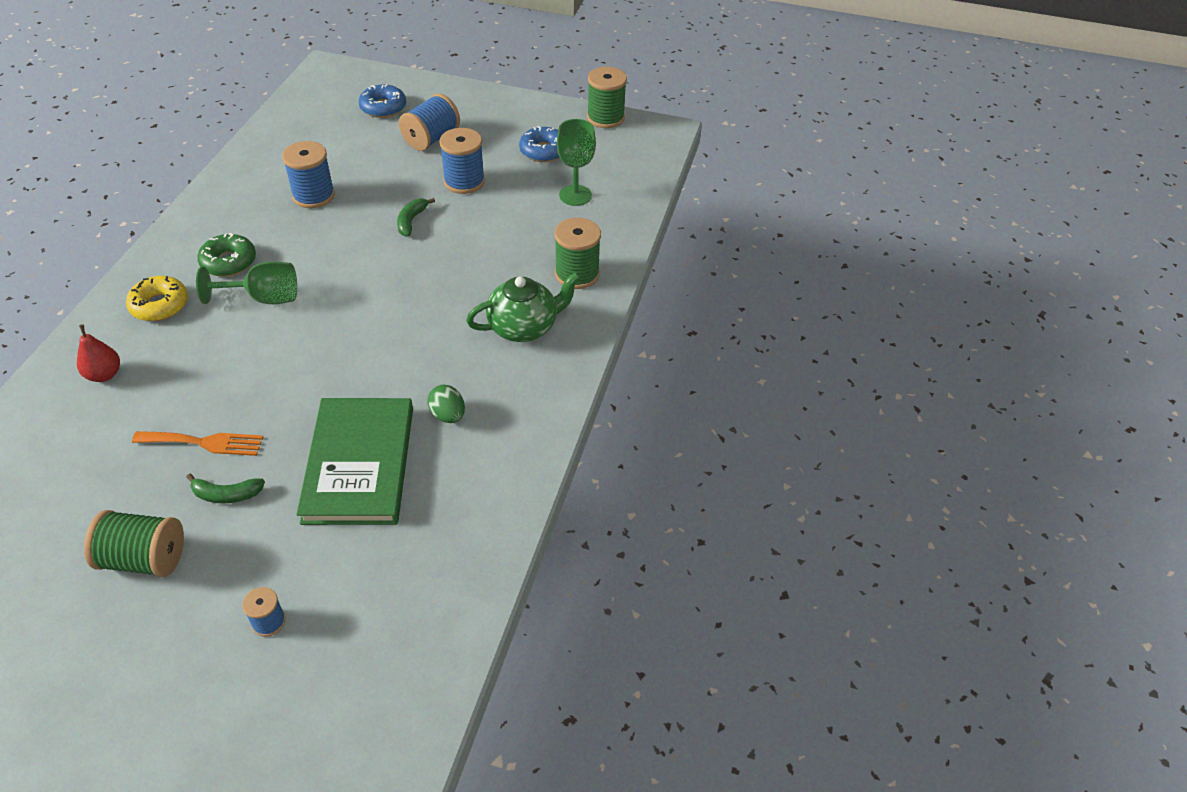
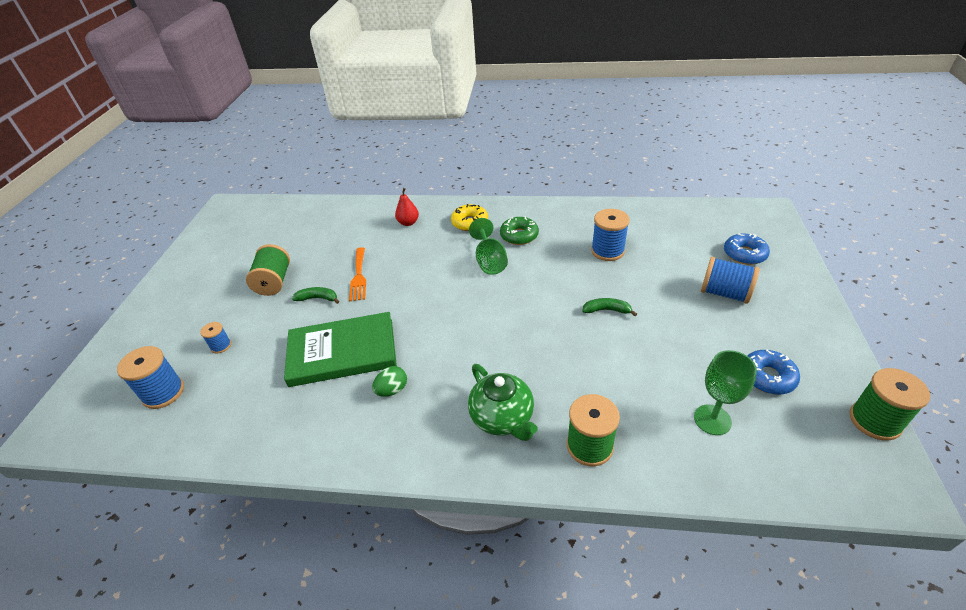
camera: 85 degrees right, 5 degrees down
(226, 494) = (318, 298): green banana -> green banana turned 105 degrees clockwise
(464, 181) = (679, 329): blue spool -> blue spool (163, 393)

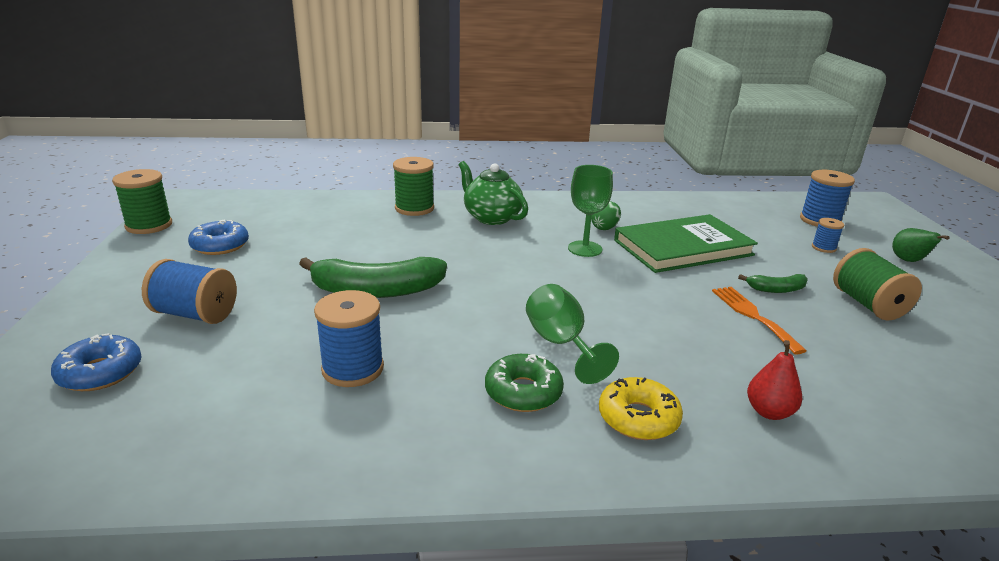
camera: 165 degrees right, 15 degrees down
(177, 325) = (908, 261): none -> green pear
(607, 310) = (376, 290): green banana -> green banana, size x2.07
(712, 420) = (300, 222): green goblet -> green goblet (585, 249)

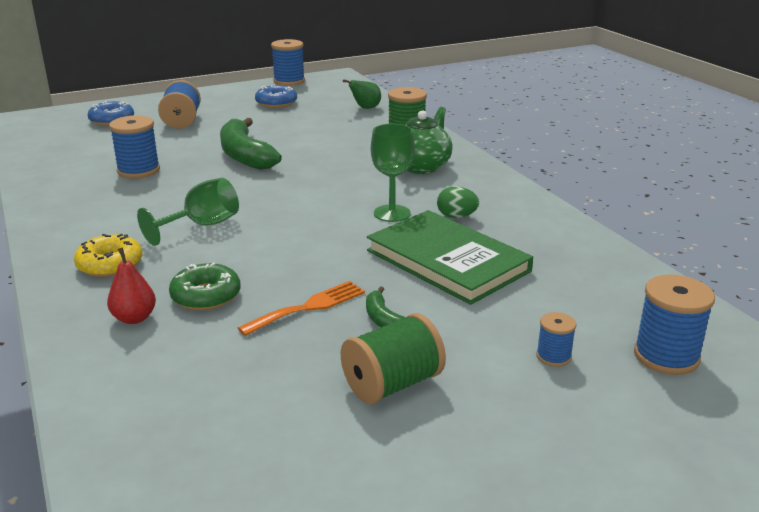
camera: 70 degrees right, 0 degrees up
(149, 225) = (289, 81): green spool -> blue spool
(523, 392) = (130, 222): green donut -> green donut (206, 296)
(908, 261) = (584, 434): green pear -> green pear (365, 108)

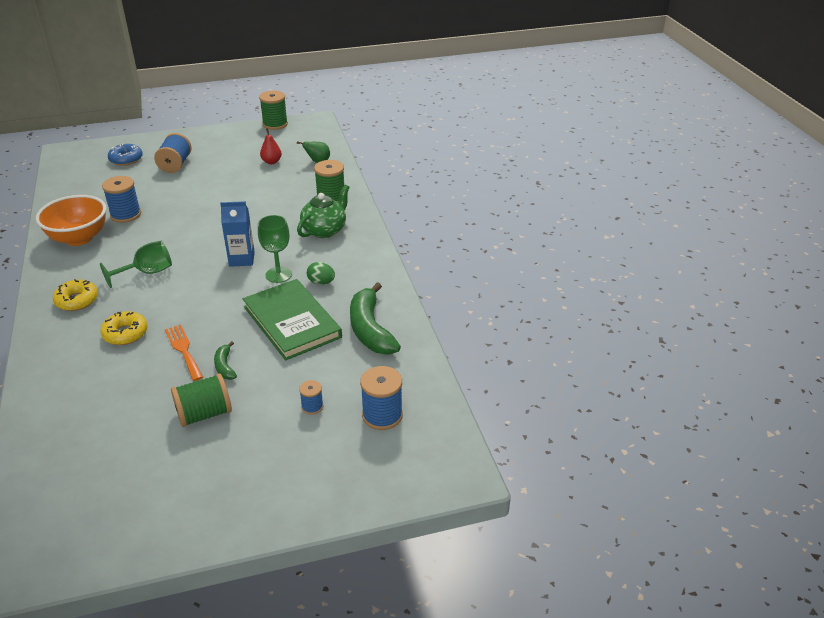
camera: 10 degrees right, 10 degrees up
(81, 198) = (79, 238): none -> orange bowl
(134, 318) = (76, 346): red pear -> red pear (271, 162)
(206, 296) = (125, 333): green donut -> yellow donut
(245, 155) = (205, 206): green banana -> green banana (370, 329)
(276, 103) = (253, 150): blue donut -> none
(289, 81) = (275, 124): blue spool -> green spool
(308, 307) = (183, 350): orange fork -> orange fork turned 90 degrees counterclockwise
(329, 202) = (242, 259): none -> blue carton

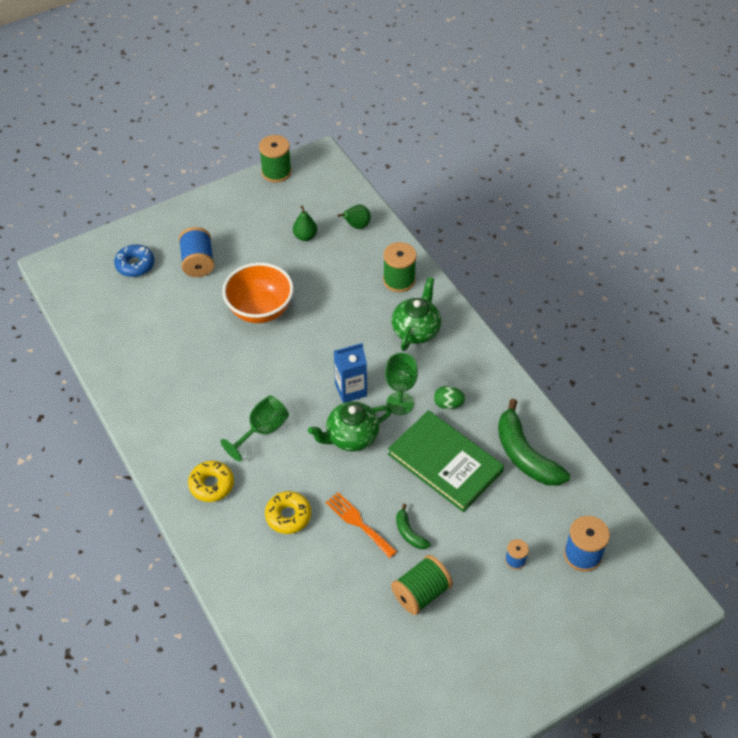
camera: 15 degrees left, 15 degrees up
(79, 238) = (158, 398): orange bowl -> orange bowl (260, 310)
(126, 215) = (188, 352): blue spool -> none
(220, 290) = (351, 437): none -> green teapot
(271, 162) = (305, 236): red pear -> green pear

